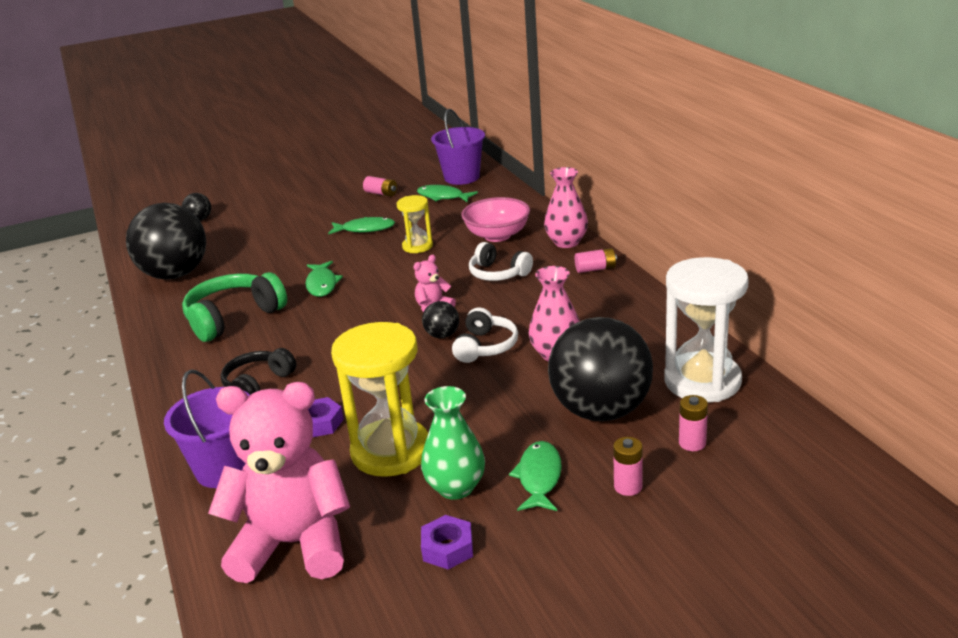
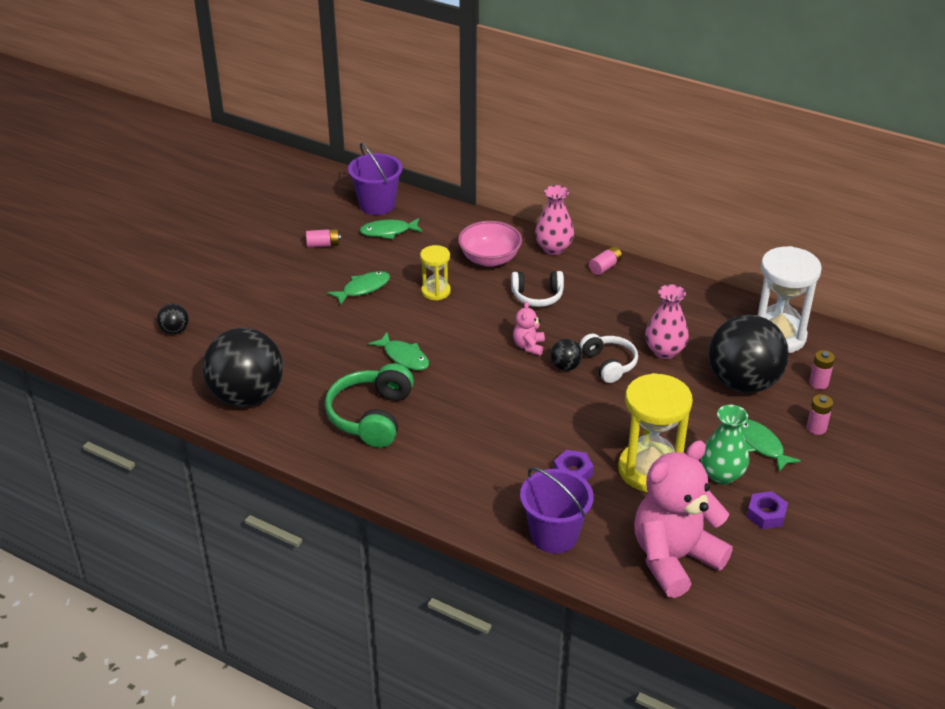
camera: 40 degrees left, 10 degrees up
(258, 384) = (481, 463): black headphones -> none

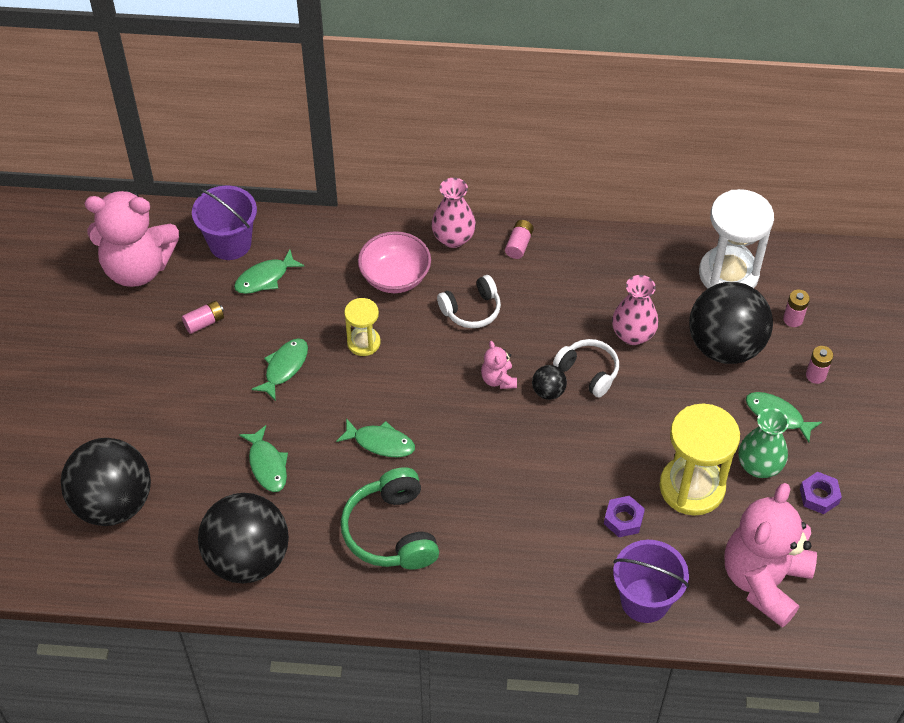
camera: 25 degrees left, 15 degrees up
(175, 330) = (113, 503): black ball -> black ball, size x2.39
(299, 200) = (138, 268): none -> pink teddy bear
(306, 343) = (267, 465): none -> green fish

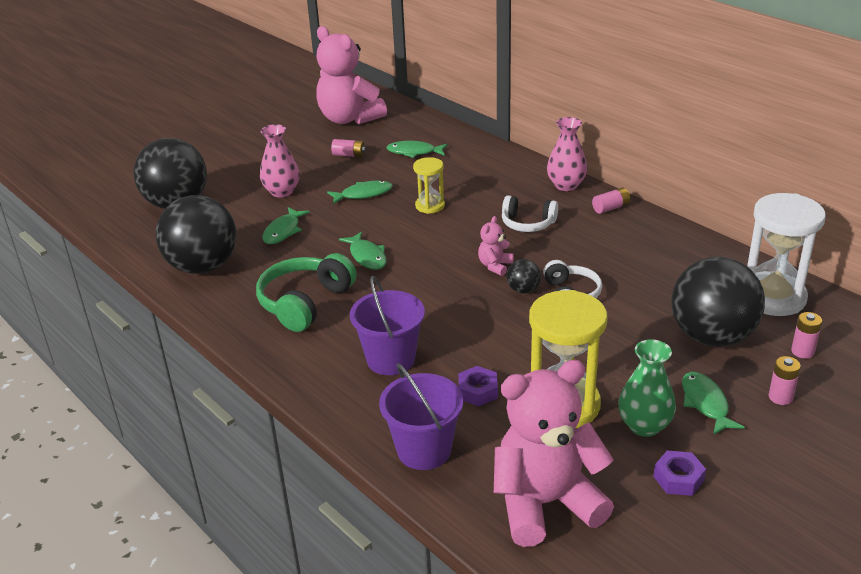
camera: 45 degrees right, 20 degrees down
(230, 243) = (416, 130): purple bucket -> purple bucket (391, 359)
(395, 277) = (497, 186): pink bowl -> none
(633, 334) = (637, 292): pink vase -> pink vase (282, 191)

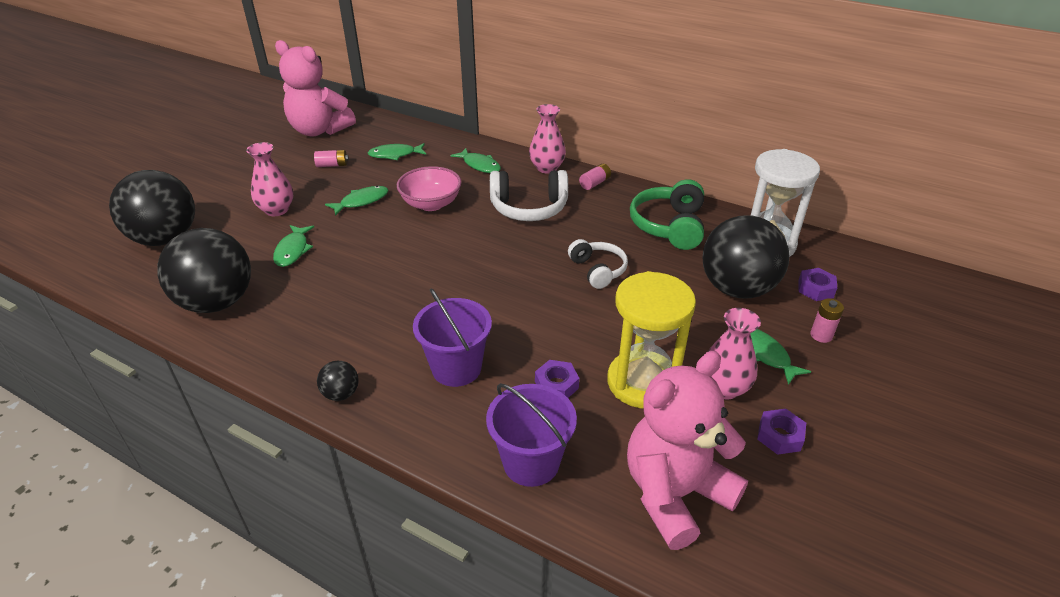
camera: 20 degrees left, 5 degrees up
(305, 303) = (344, 323): green headphones -> green headphones (669, 226)
(367, 256) = (389, 263): green fish -> green fish (480, 165)
(430, 206) = (431, 204): yellow hourglass -> pink bowl
(495, 266) = (517, 253): pink teddy bear -> none
(523, 290) = (553, 273): black ball -> black ball (341, 394)
(527, 223) = (529, 208): white headphones -> white headphones, size x1.55
(644, 425) = (724, 388): green vase -> pink vase
(802, 351) = (815, 289): pink battery -> purple nut

